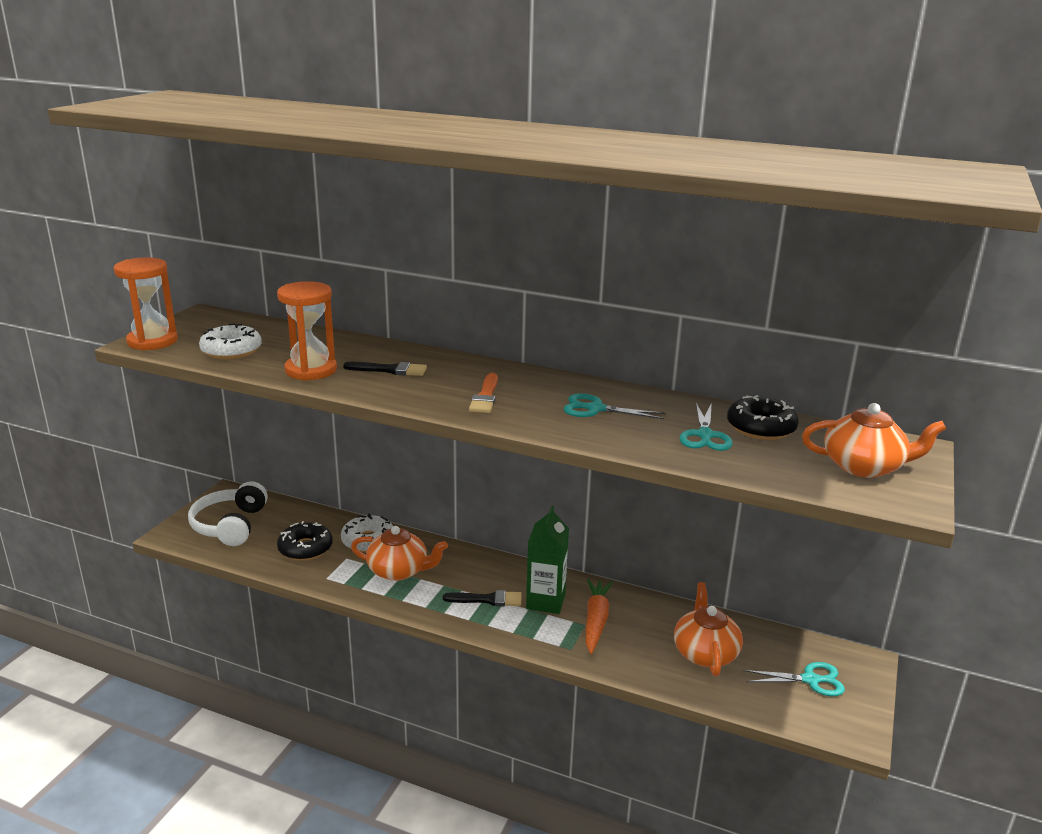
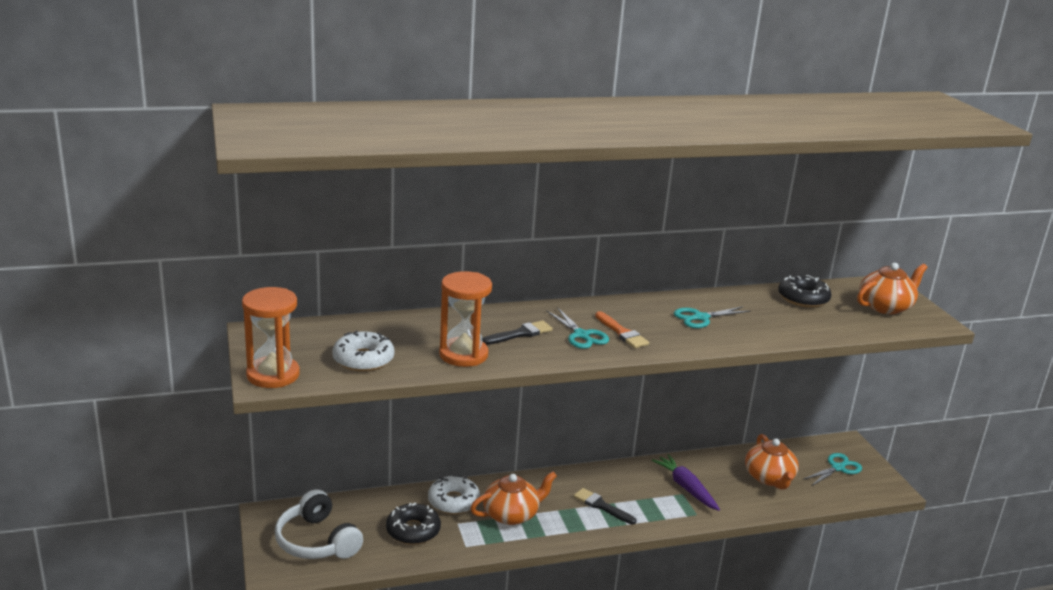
camera: 40 degrees left, 0 degrees up
(487, 599) = (601, 506): black brush -> black brush turned 105 degrees counterclockwise
(545, 601) = (639, 489): green carton -> none
(596, 620) = (686, 487): orange carrot -> purple carrot
(705, 435) = (786, 315): turquoise scissors -> turquoise scissors (581, 335)
(705, 652) = (769, 478): orange teapot -> orange teapot turned 150 degrees counterclockwise

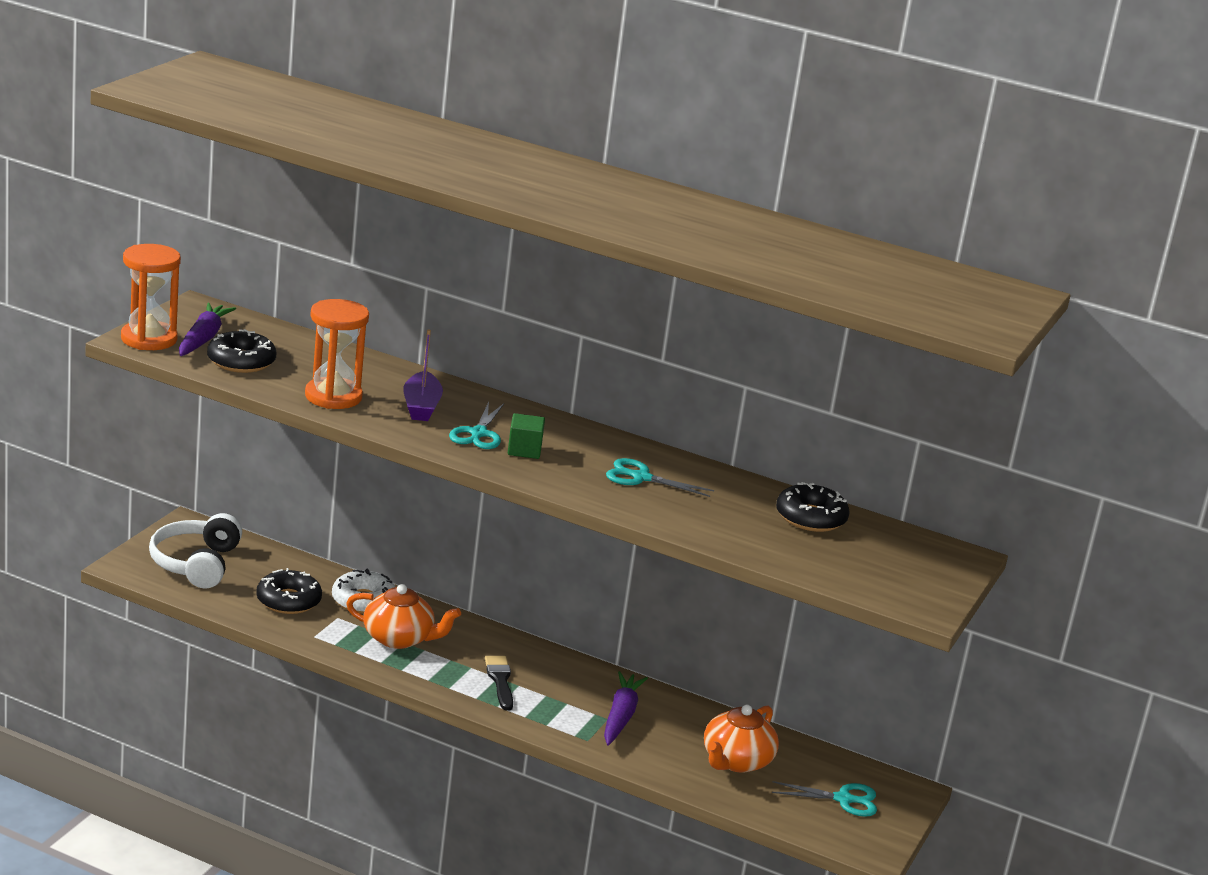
camera: 40 degrees right, 0 degrees up
(307, 355) = (203, 338): none -> purple carrot
(363, 359) = (241, 361): white donut -> black donut
(520, 334) = (421, 406): black brush -> purple boat
(622, 333) = (524, 450): orange brush -> green cube
(885, 306) = (899, 569): orange teapot -> none

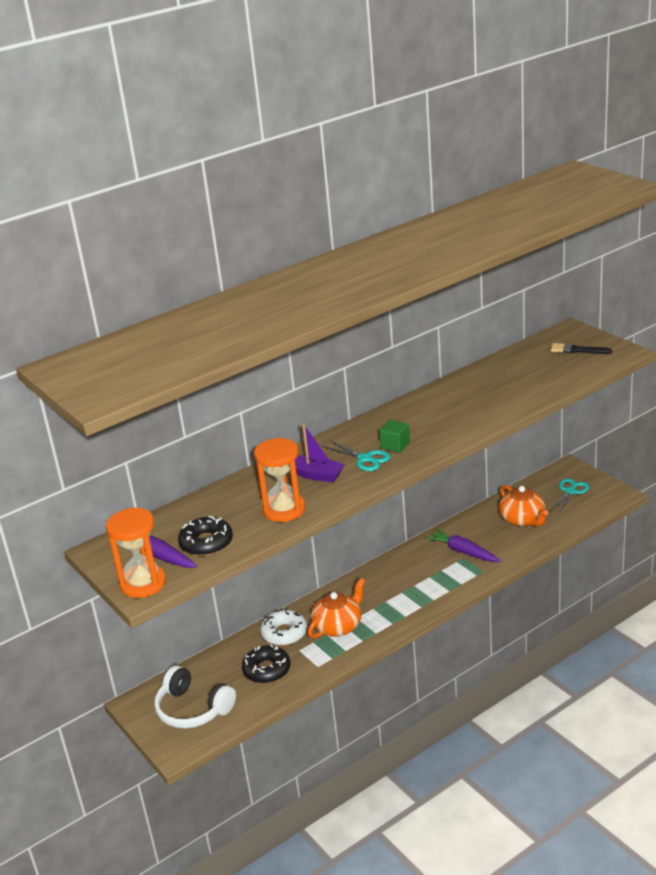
camera: 55 degrees left, 5 degrees up
(500, 680) = (406, 592): black brush -> black brush (577, 350)
(641, 477) = (447, 410): turquoise scissors -> none
(810, 518) = (514, 364): black donut -> none

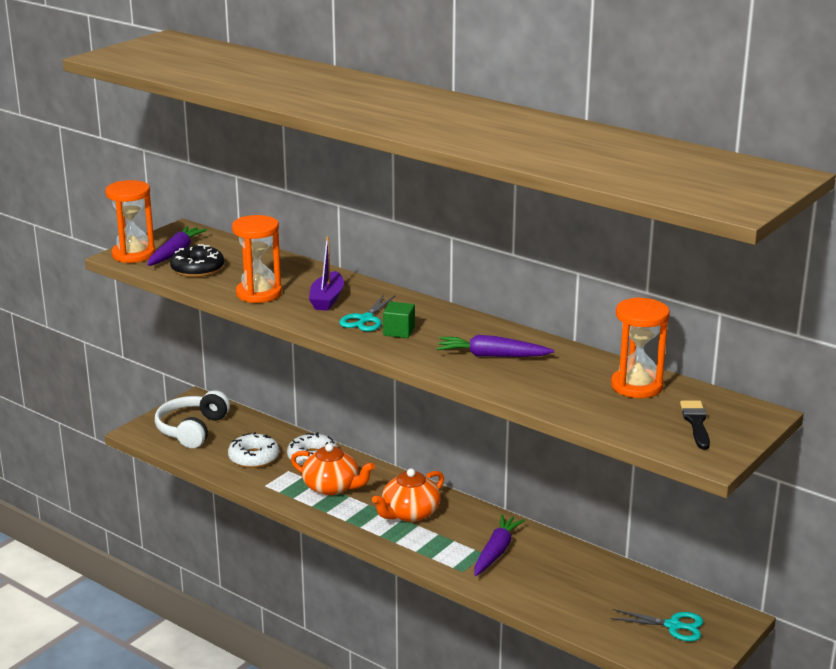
camera: 70 degrees right, 5 degrees down
(267, 670) = (254, 457): black donut -> white donut
(454, 410) = (491, 356): none -> purple carrot
(520, 363) = (636, 386): none -> orange hourglass
(523, 519) = (586, 591): orange teapot -> orange teapot (409, 513)

